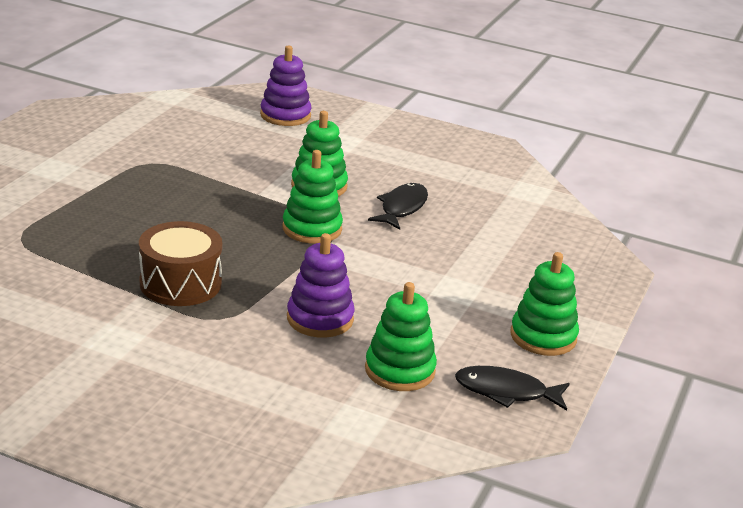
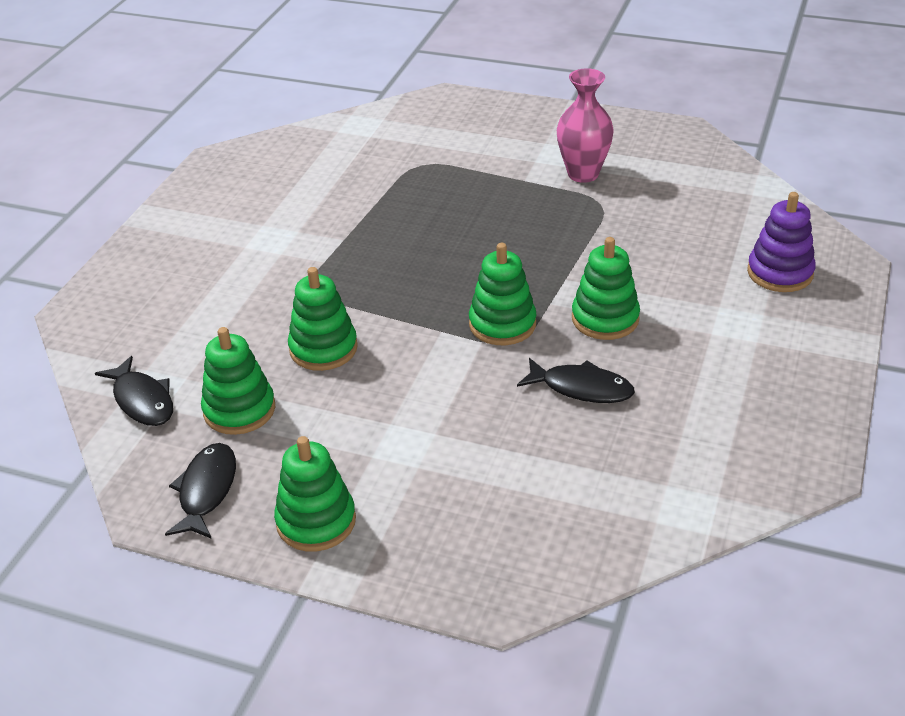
camera: 90 degrees right, 10 degrees up
(98, 162) = (583, 174): none -> pink vase
(180, 283) = (368, 258): brown drum -> none
(320, 319) = (323, 348): purple stacking toy -> green stacking toy
(374, 431) = (142, 400): none -> black fish

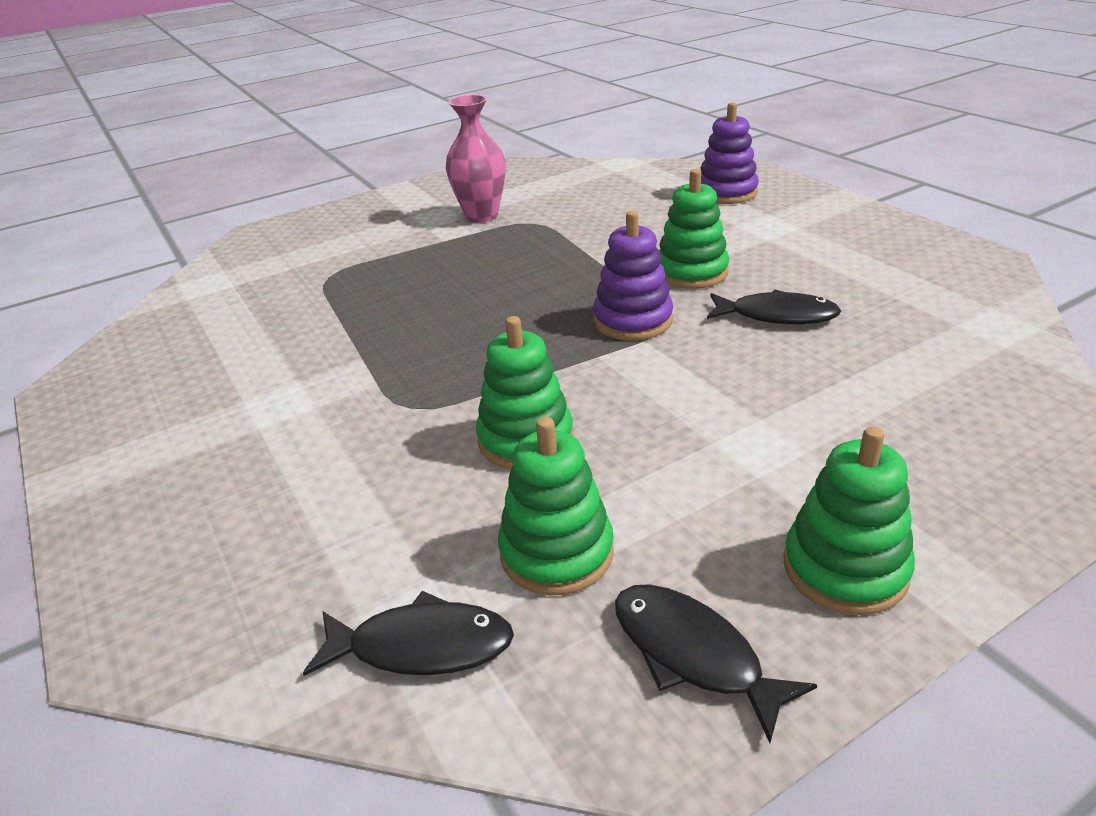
camera: 50 degrees left, 5 degrees down
(502, 324) = (633, 320): green stacking toy -> purple stacking toy
(581, 388) = (777, 315): black fish -> black fish turned 45 degrees clockwise

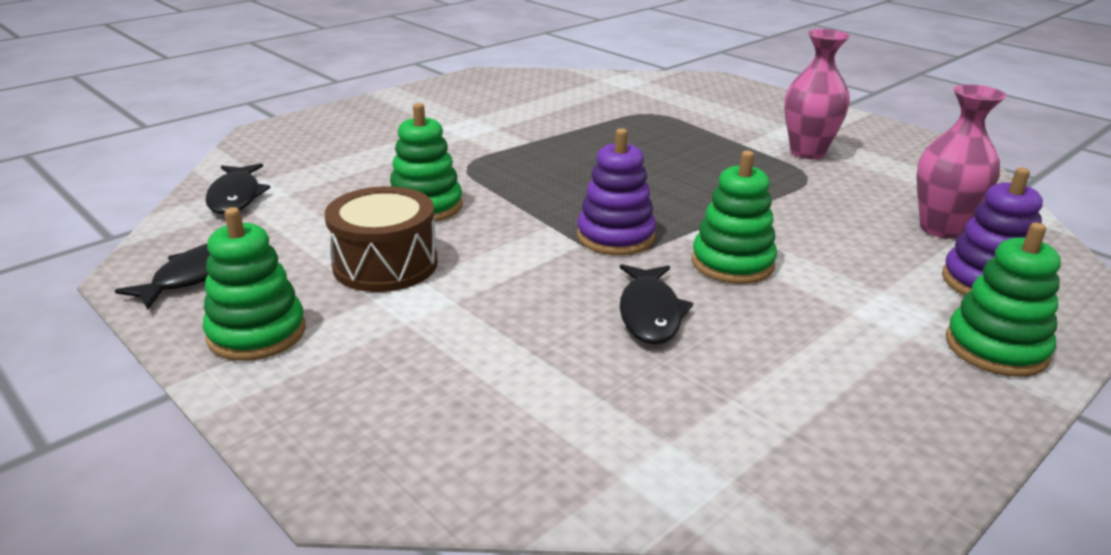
camera: 75 degrees right, 5 degrees down
(556, 552) = (301, 227): green stacking toy -> green stacking toy (996, 348)
(644, 192) = (941, 229): none -> pink vase
(676, 469) = (385, 264): none -> brown drum

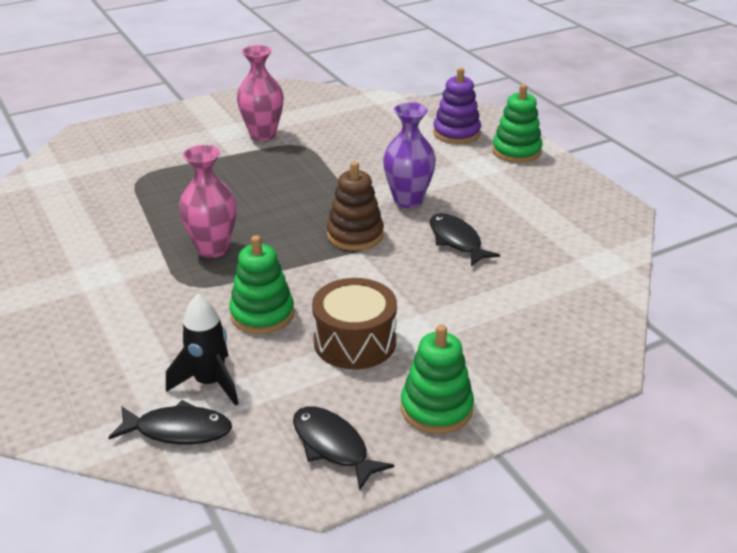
camera: 75 degrees left, 5 degrees up
(305, 199) = (210, 383): none -> black rocket
(615, 237) = (355, 235): purple stacking toy -> brown stacking toy
(650, 313) = (457, 241): black fish -> black fish turned 135 degrees counterclockwise
(732, 263) = (408, 200): green stacking toy -> purple vase
(941, 229) = (393, 125): pink vase -> pink vase (213, 249)

